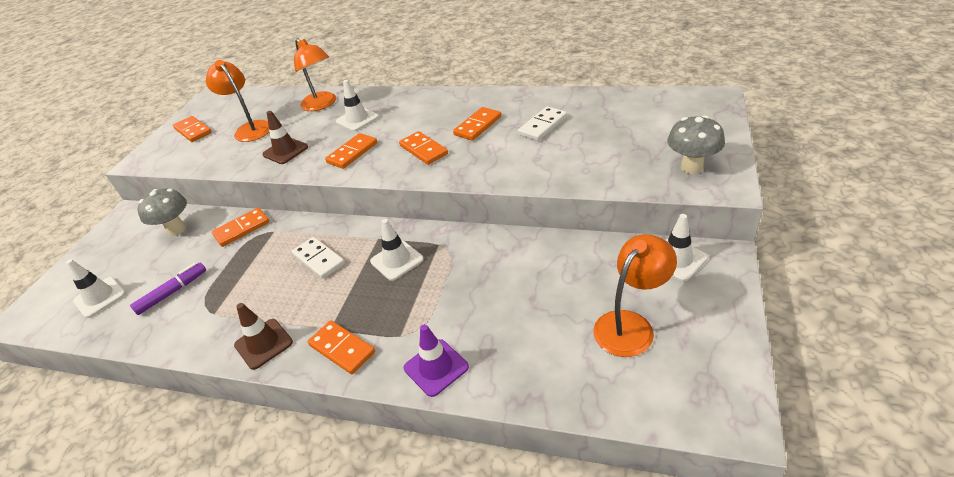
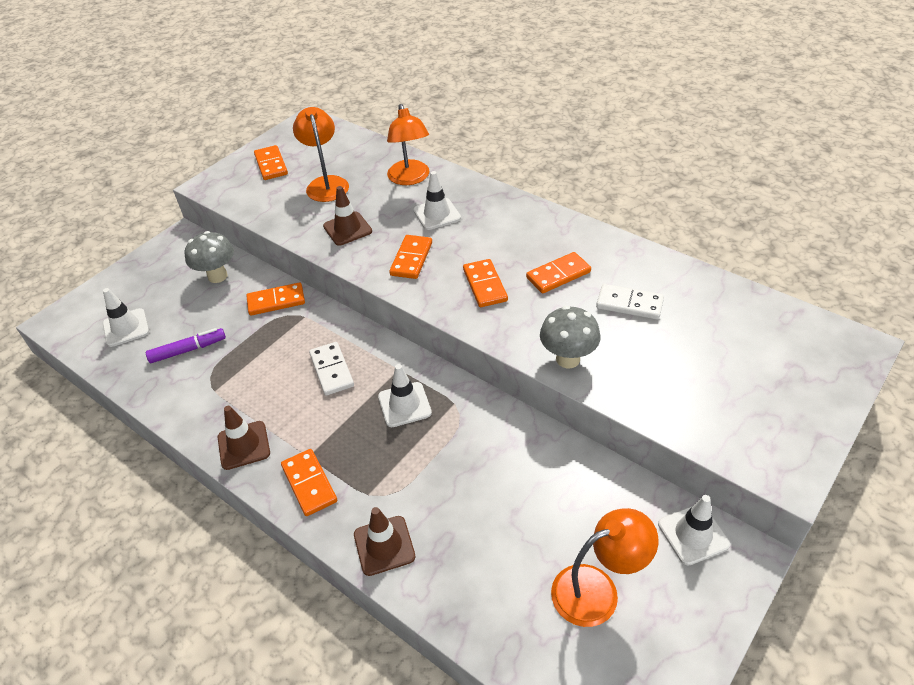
camera: 20 degrees right, 5 degrees up
(352, 153) = (411, 259): orange domino -> orange domino turned 45 degrees counterclockwise
(436, 367) = (384, 545): purple traffic cone -> brown traffic cone
(543, 126) = (629, 304): white domino -> white domino turned 45 degrees clockwise
(691, 167) = (764, 434): grey mushroom -> grey mushroom (568, 359)

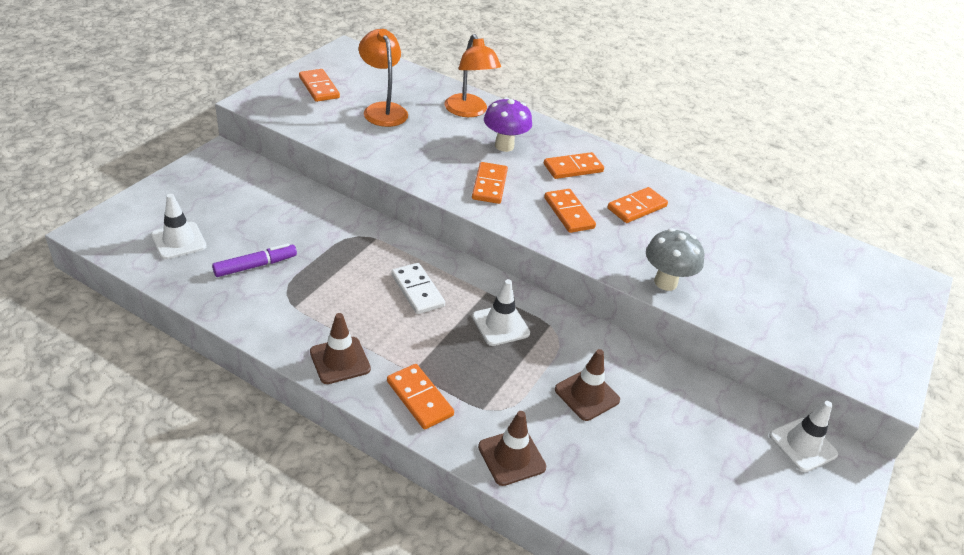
camera: 15 degrees left, 5 degrees down
(217, 276) = (271, 195): grey mushroom -> none
(276, 301) = (342, 222): orange domino -> orange domino (573, 168)
(347, 229) = (416, 153): brown traffic cone -> brown traffic cone (587, 395)
(437, 214) = (504, 146): white traffic cone -> purple mushroom
(597, 589) = (728, 495): orange lamp -> none
(629, 304) = (709, 236): white domino -> none

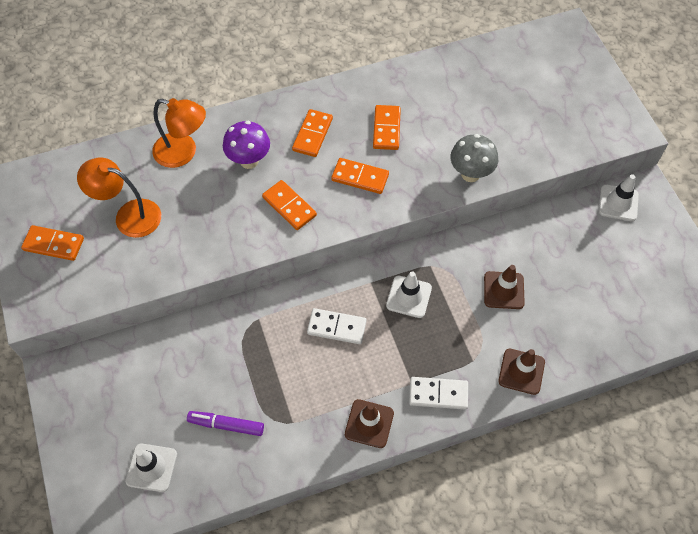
camera: 45 degrees left, 20 degrees up
(255, 266) = (226, 425): purple marker -> purple marker turned 90 degrees counterclockwise
(420, 398) = (438, 394): orange domino -> white domino

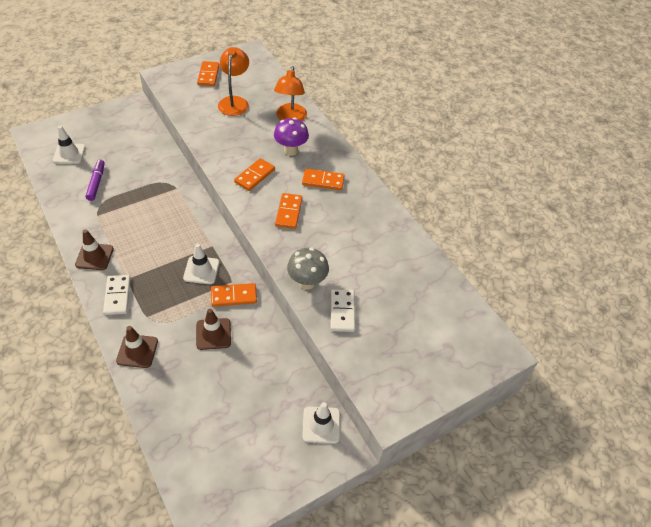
camera: 75 degrees right, 10 degrees down
(336, 327) = (172, 230): white domino -> white domino (342, 311)
(386, 129) = (340, 223): orange domino -> orange domino (234, 296)

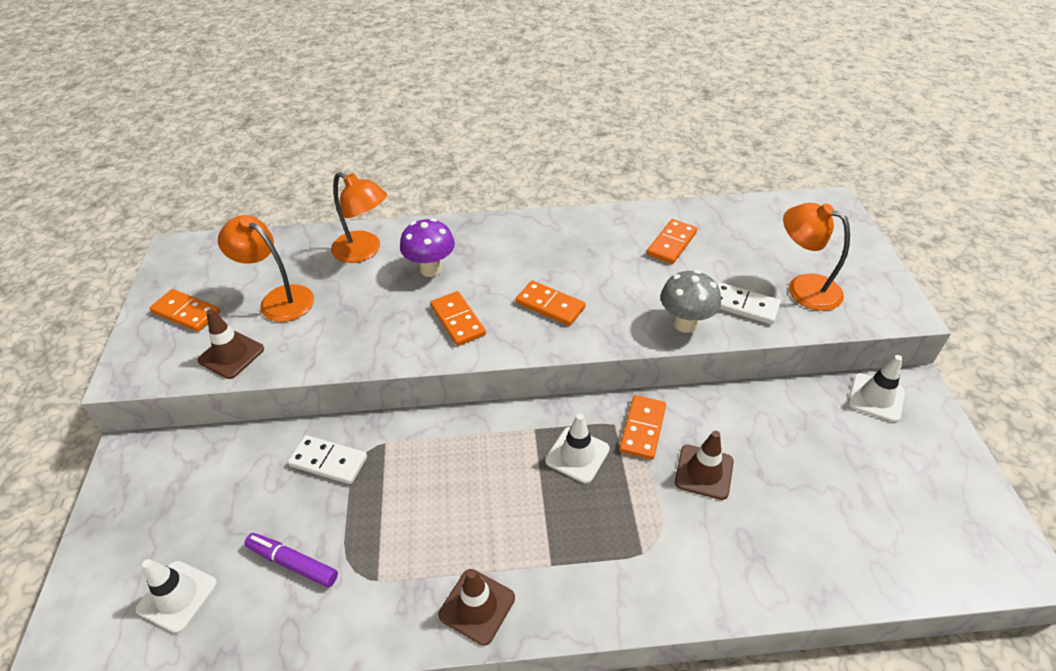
camera: 60 degrees left, 5 degrees down
(117, 296) = (583, 587): white domino -> white domino (328, 461)
(137, 351) = (708, 583): brown traffic cone -> brown traffic cone (231, 355)
(323, 181) = (510, 256): orange domino -> orange domino (672, 244)
(381, 344) = (803, 288): none -> orange lamp

